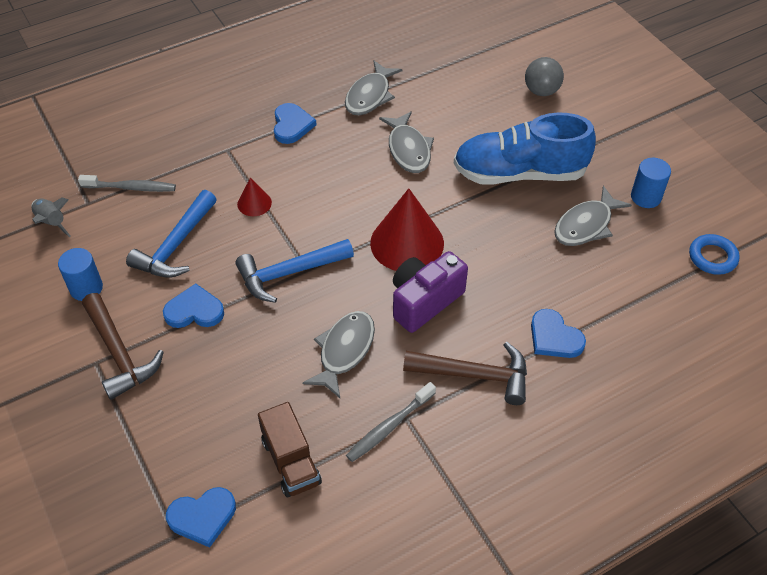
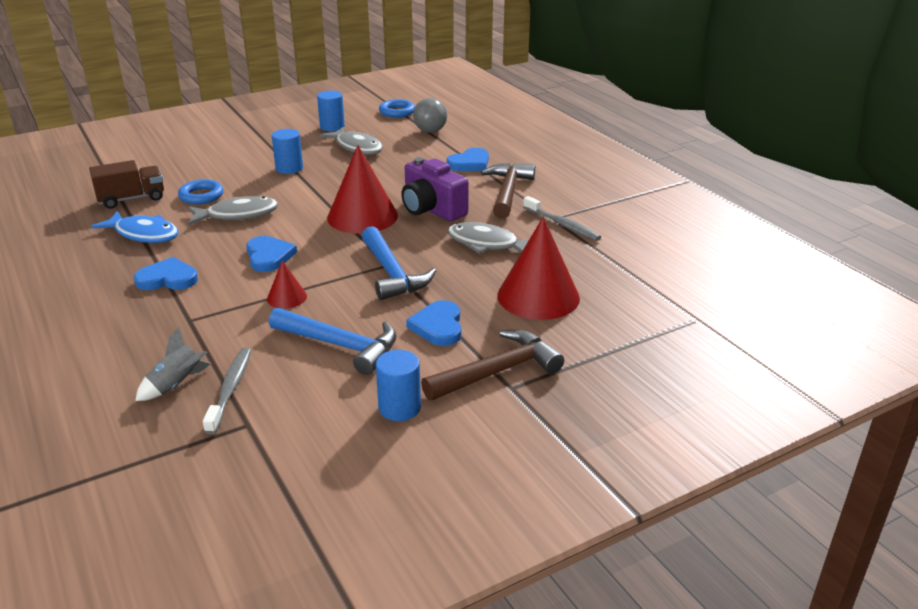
camera: 90 degrees left, 20 degrees down
(51, 222) = (276, 454): grey rocket -> grey rocket (176, 385)
(202, 517) = (674, 306): blue heart -> blue heart (269, 256)
(235, 392) = (538, 296): none -> red cone
(291, 461) = (606, 266): brown truck -> brown truck (131, 199)
(370, 96) = (143, 234): grey fish -> blue fish
(448, 118) = (201, 196): none -> blue ring
(519, 173) = (289, 168): blue shoe -> blue cylinder
(541, 91) = (186, 156): grey ball -> grey ball (430, 131)

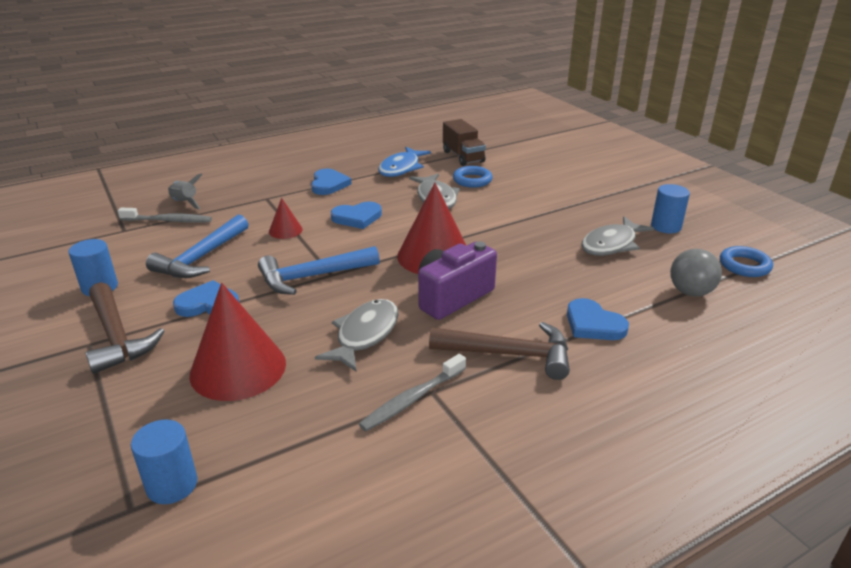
camera: 90 degrees right, 0 degrees up
(289, 168) = (541, 212): blue cylinder -> blue cylinder (172, 485)

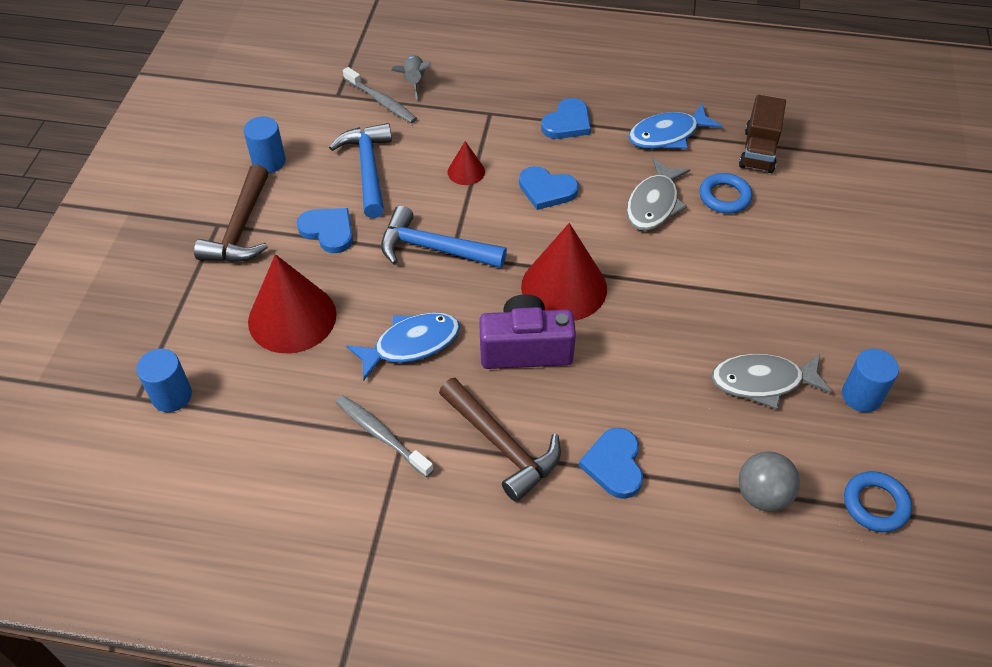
camera: 40 degrees right, 20 degrees up
(201, 258) = (368, 169): blue hammer -> blue hammer turned 105 degrees clockwise
(364, 335) = (411, 344): grey fish -> blue fish
(412, 399) = (381, 435): grey toothbrush -> grey toothbrush turned 45 degrees clockwise

